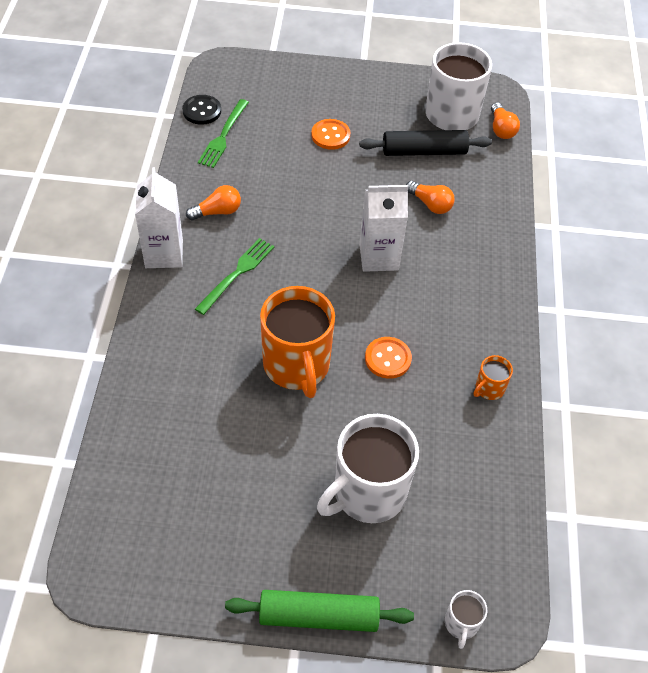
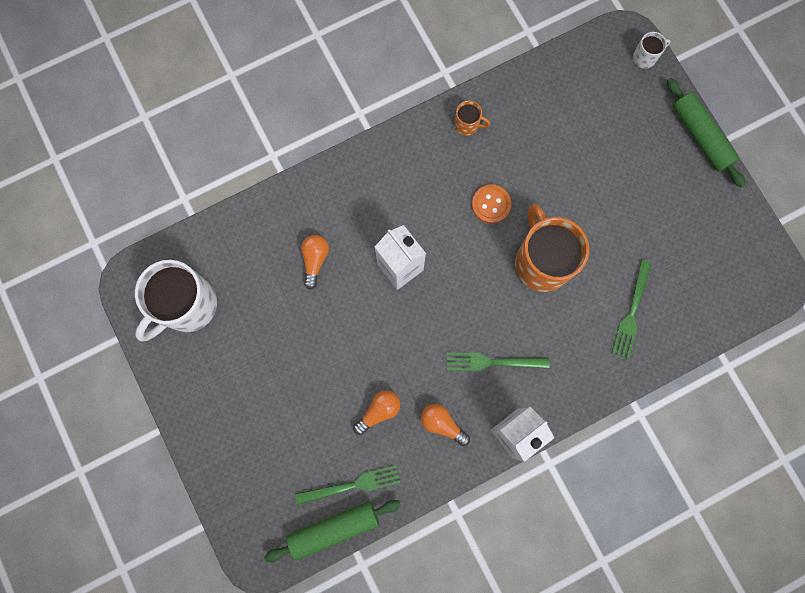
camera: 120 degrees left, 25 degrees up
(185, 409) = (631, 312): none -> green fork
(202, 111) = (334, 529): black button -> green rolling pin
(297, 365) = (542, 262): orange mug -> orange mug turned 60 degrees counterclockwise
(330, 135) = (287, 391): orange button -> none
(368, 492) = (602, 156): white mug -> none
(424, 151) = (254, 301): black rolling pin -> none
(501, 129) = (180, 252): orange light bulb -> orange light bulb (379, 411)

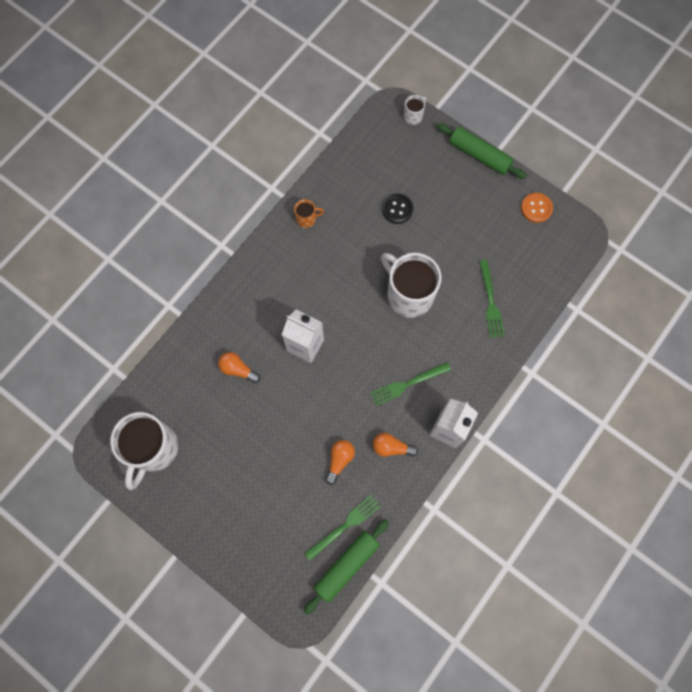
camera: 25 degrees left, 5 degrees down
(315, 260) = (238, 369): orange light bulb -> orange light bulb turned 45 degrees counterclockwise
(491, 204) = (351, 269): orange button -> orange button (536, 208)
(542, 262) = (409, 295): orange mug -> white mug
(575, 158) = (397, 209): none -> black button

